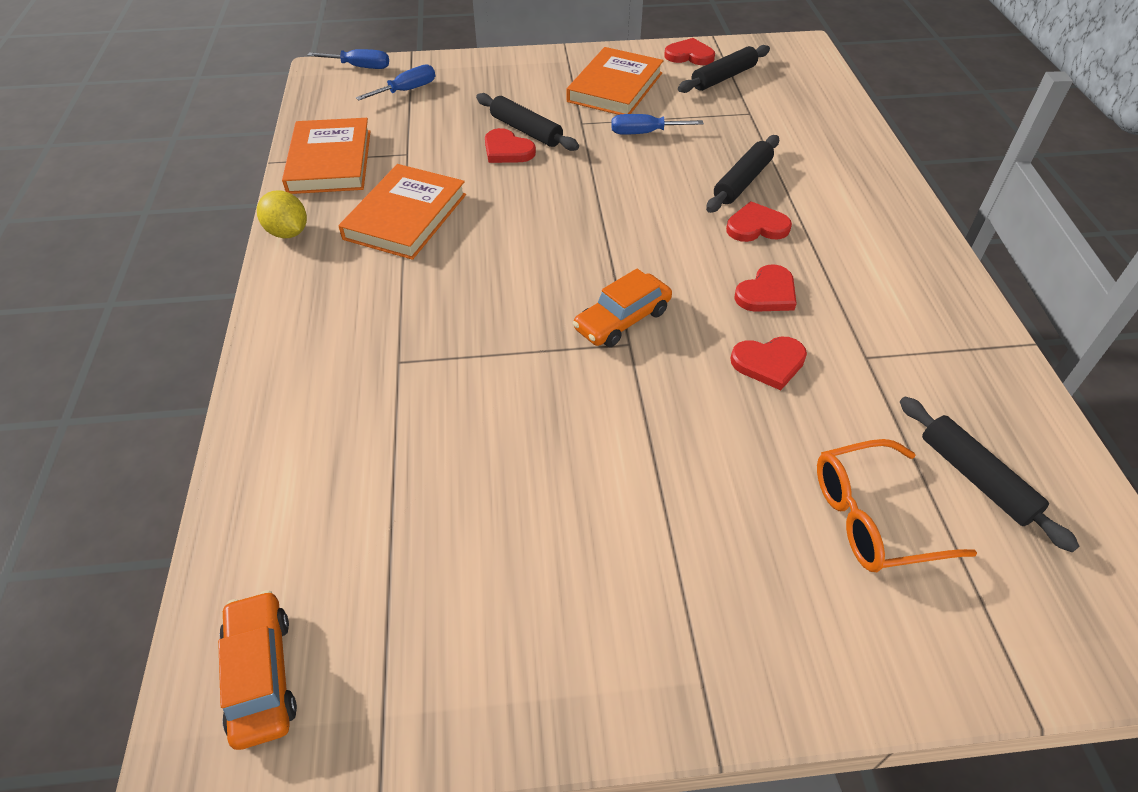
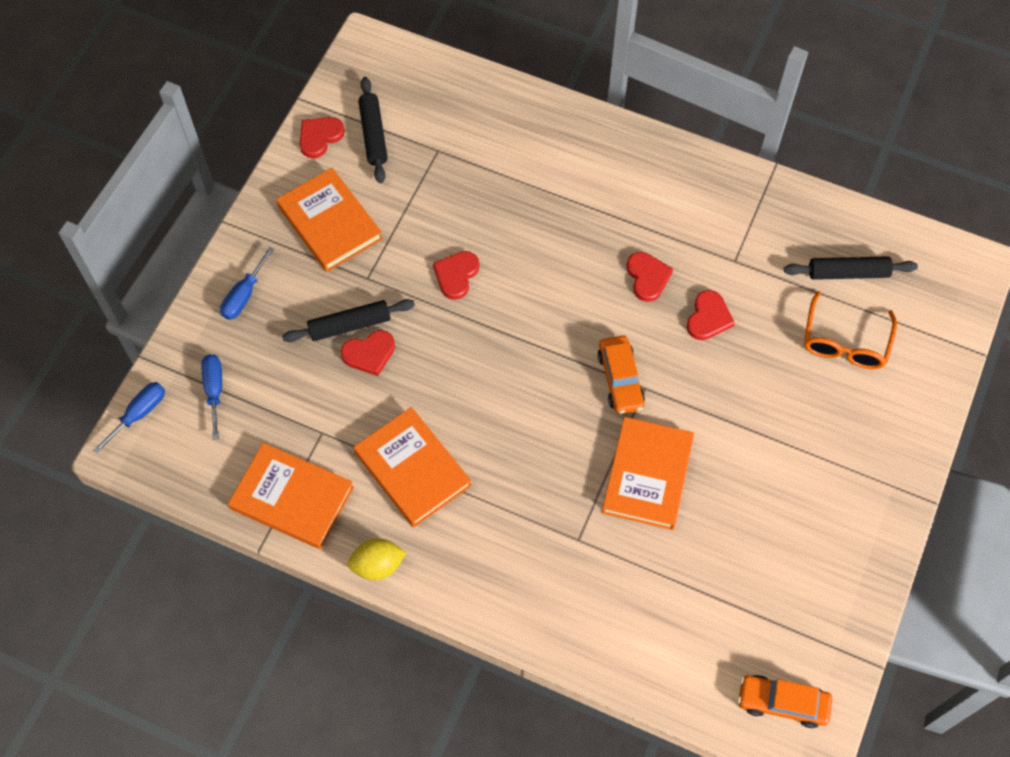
camera: 60 degrees left, 15 degrees up
(519, 389) = (647, 475): none -> orange book
(644, 133) = (414, 241): blue screwdriver -> blue screwdriver (244, 295)
(742, 182) = (522, 213): black rolling pin -> none
(756, 226) = (577, 238): red heart -> red heart (456, 275)

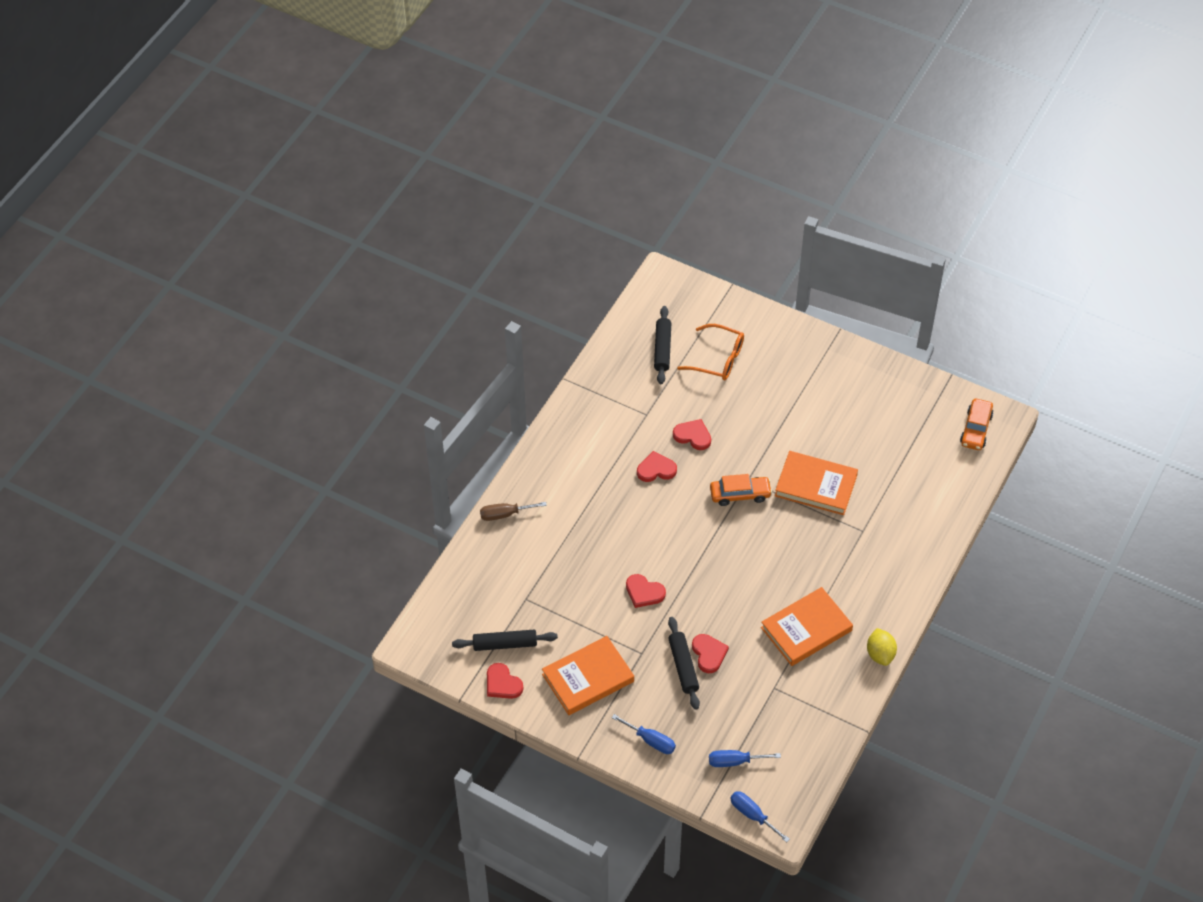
camera: 85 degrees left, 10 degrees down
(292, 498) = (827, 708): orange book -> none
(557, 118) = (504, 514): none -> brown screwdriver

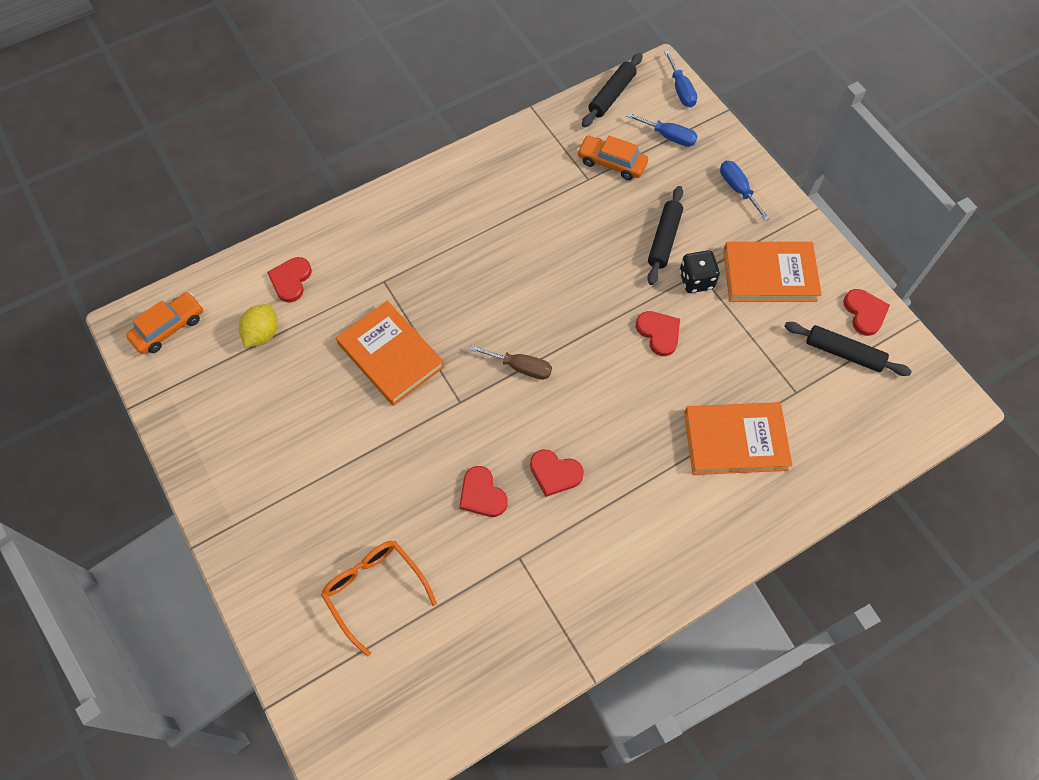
camera: 150 degrees left, 10 degrees up
(504, 514) = (772, 512): brown screwdriver -> brown screwdriver (521, 367)
(640, 645) = (696, 280): none -> black dice
(662, 349) = (434, 650): black rolling pin -> black rolling pin (611, 95)
(709, 654) = (630, 239): red heart -> red heart (291, 280)
(740, 494) = (480, 389): orange car -> orange car (611, 163)
(806, 629) = (517, 215): orange book -> orange book (735, 440)
(880, 654) = (465, 160): yellow lemon -> yellow lemon (262, 334)

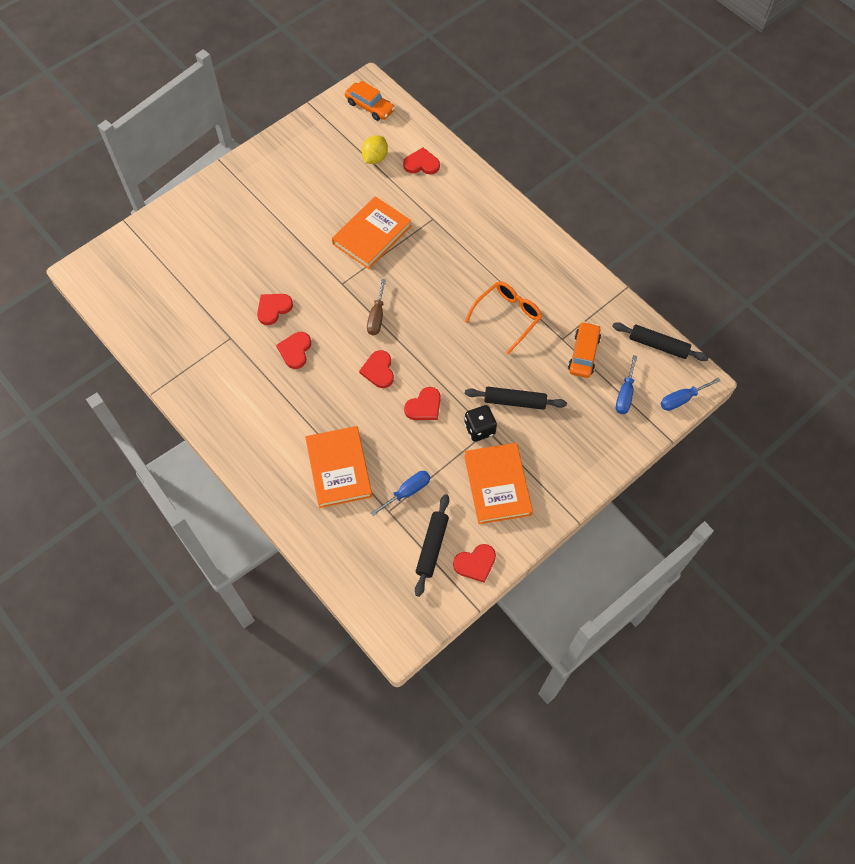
camera: 80 degrees right, 0 degrees up
(262, 334) = (375, 158): yellow lemon -> yellow lemon turned 75 degrees counterclockwise
(374, 590) = (200, 260): orange glasses -> orange glasses (507, 317)
(601, 376) = (378, 370): none -> red heart
(738, 189) = (582, 454): blue screwdriver -> blue screwdriver (407, 492)

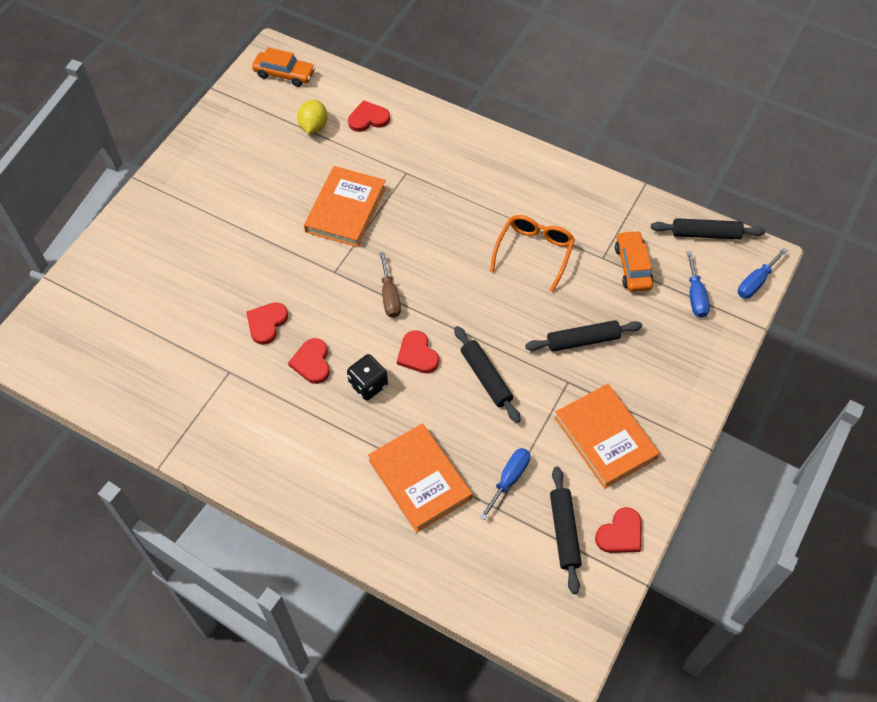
camera: 20 degrees left, 5 degrees down
(424, 406) = (486, 378): red heart -> black rolling pin
(479, 429) = (558, 383): black dice -> black dice (368, 385)

